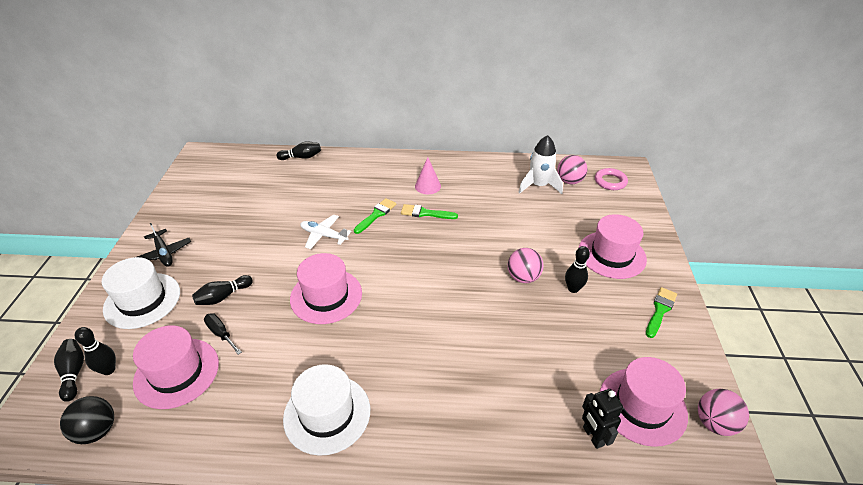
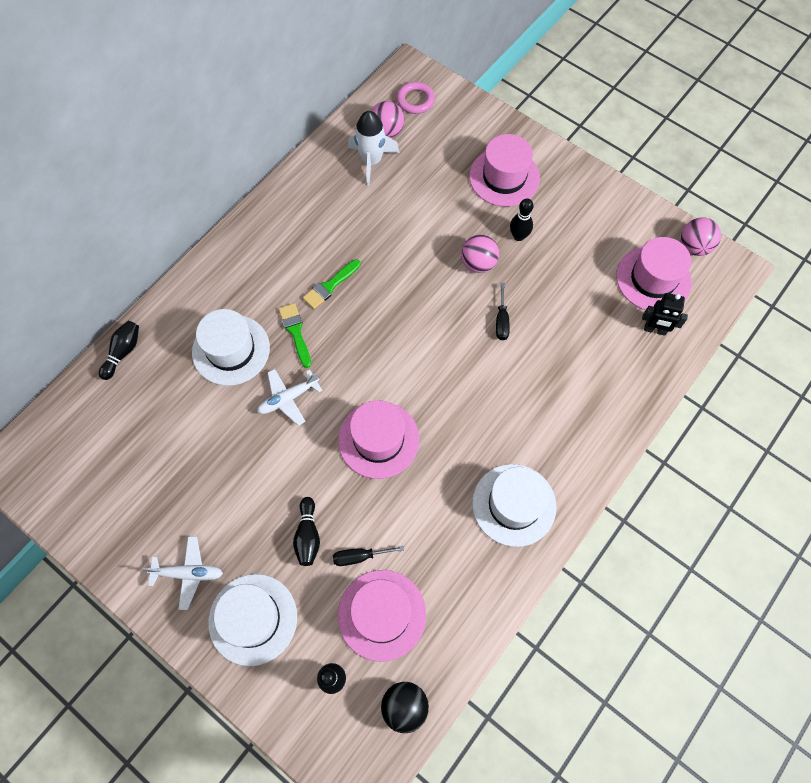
camera: 55 degrees left, 25 degrees up
(74, 373) = (314, 714): black bowling pin -> none
(164, 253) = (188, 573): black plane -> white plane
(338, 195) = (231, 350): none -> white hat
(427, 186) = (289, 257): pink cone -> none
(489, 316) = (501, 321): none -> black screwdriver
(660, 310) = (584, 194): green brush -> none

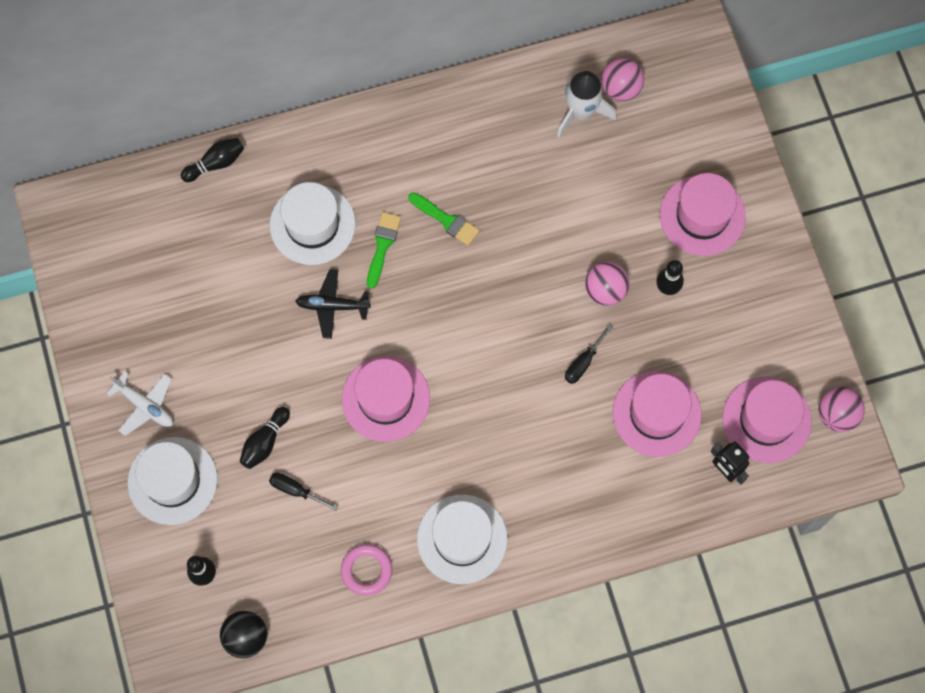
camera: 35 degrees right, 5 degrees up
(288, 398) = (332, 306): white plane -> black plane
(330, 286) = (446, 220): green brush -> green brush turned 135 degrees counterclockwise
(382, 614) = (280, 551): pink hat -> pink hat (656, 413)
(415, 100) = (676, 70): pink ring -> pink ring (366, 570)

